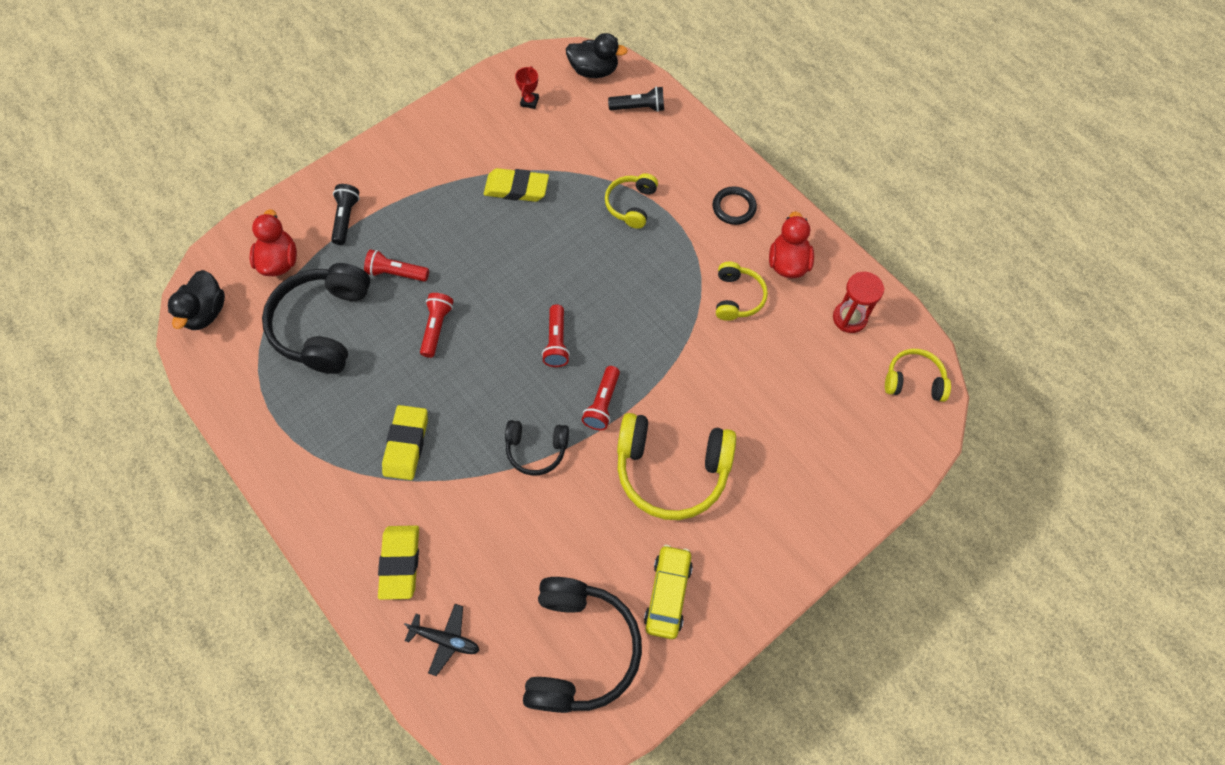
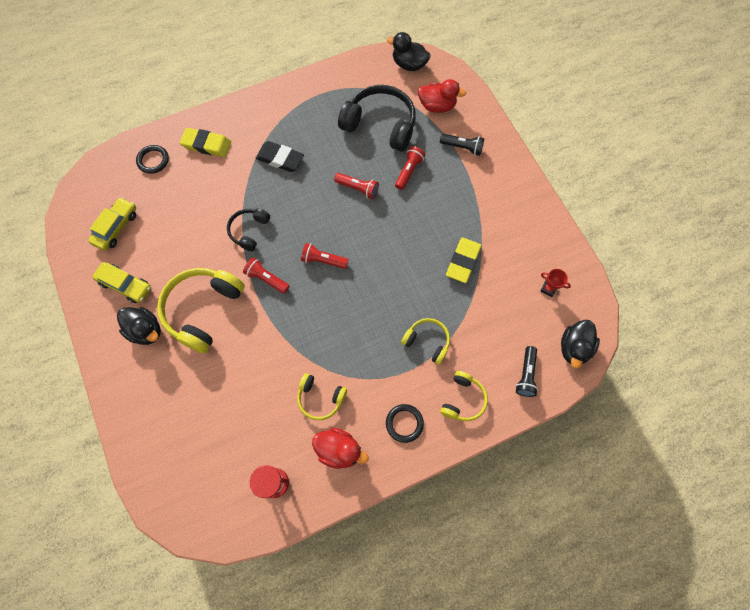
camera: 105 degrees right, 5 degrees up
(406, 444) = (280, 159): yellow eraser -> black eraser
(445, 640) = (153, 160): black plane -> black ring
(579, 649) = (116, 227): black headphones -> yellow car
(724, 536) = (146, 330): none -> black duck
(913, 381) = (204, 514): yellow headphones -> yellow headphones (463, 399)

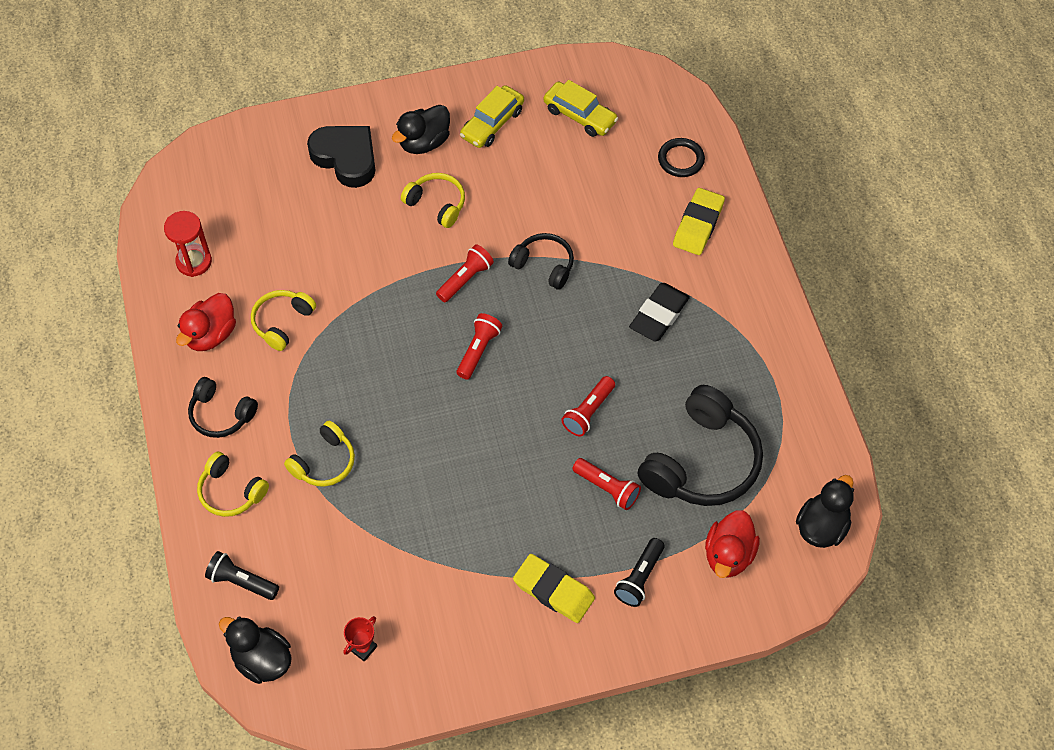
camera: 100 degrees right, 10 degrees down
(164, 386) = (346, 158): none -> black heart
(203, 310) = (436, 204): yellow headphones -> yellow headphones, size x0.55
(404, 423) = (221, 414): black ring -> black headphones
(463, 261) = (435, 535): yellow eraser -> yellow eraser (553, 591)

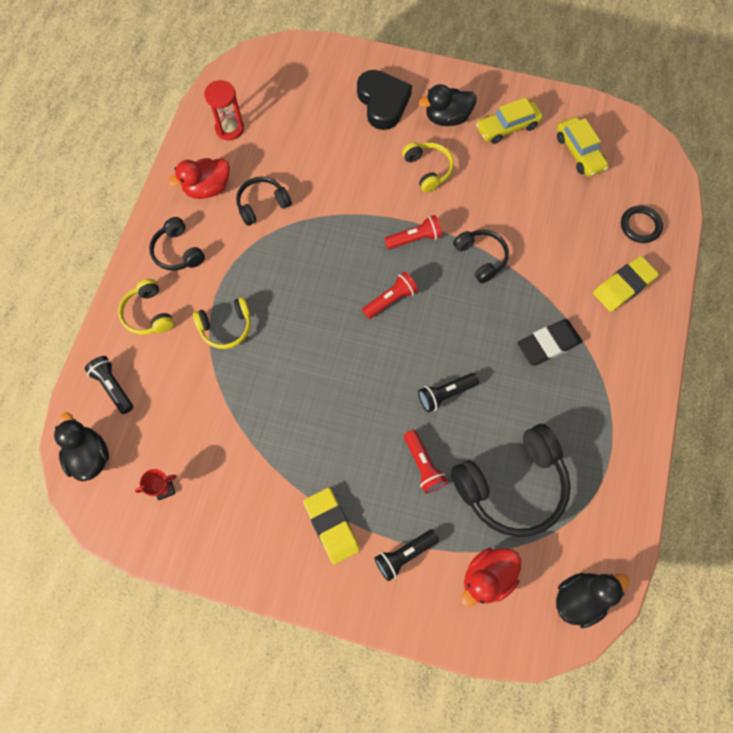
camera: 30 degrees right, 10 degrees up
(282, 322) = (262, 205): yellow headphones -> black headphones
(588, 412) = (445, 394): red flashlight -> black flashlight

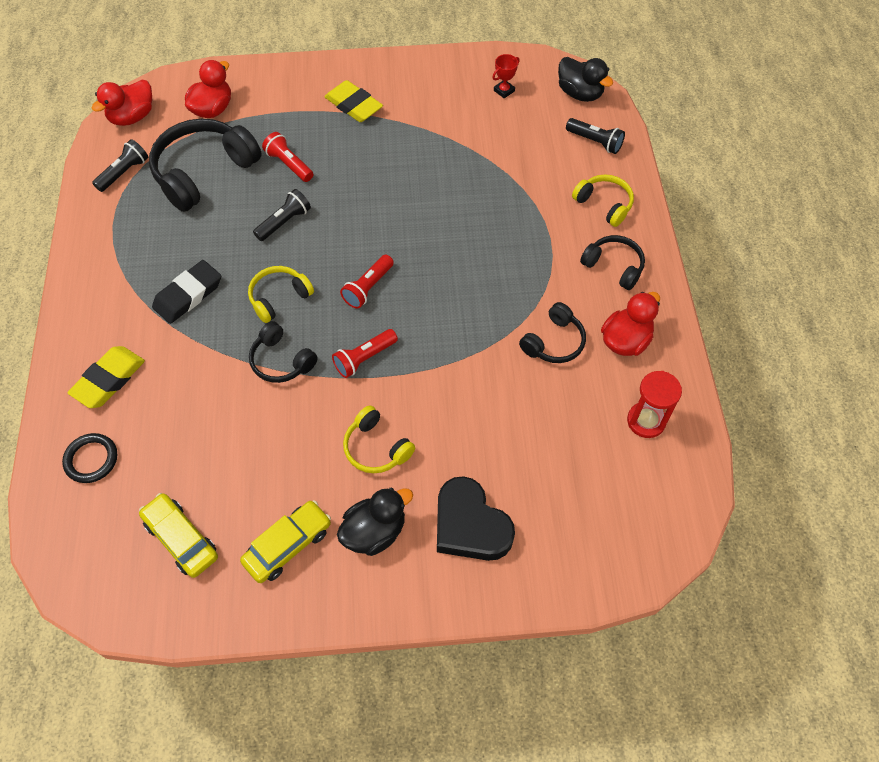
camera: 160 degrees right, 10 degrees down
(226, 327) = (523, 215): yellow headphones -> yellow headphones (279, 298)
(404, 555) = (286, 104): black flashlight -> black flashlight (124, 173)
(580, 598) = (132, 117): black duck -> red duck

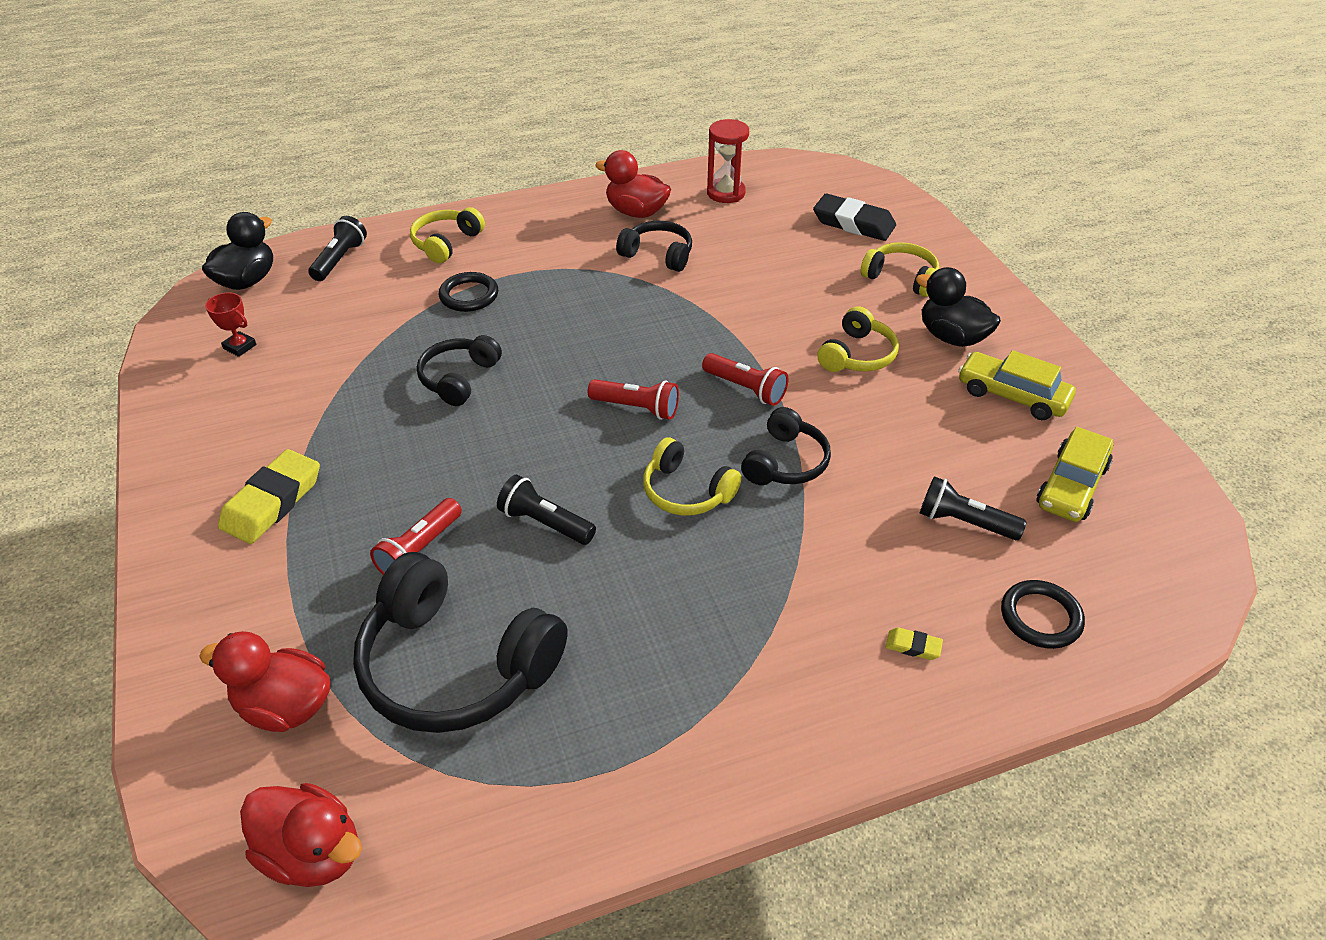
camera: 105 degrees left, 15 degrees down
(109, 380) = (913, 646): yellow eraser -> yellow eraser, size x0.44
(124, 173) = (478, 803): black flashlight -> black flashlight (964, 522)
(188, 295) = (722, 599): black eraser -> black eraser (853, 223)
(470, 525) = (901, 278): black heart -> yellow headphones
(529, 211) = (469, 295): none -> black ring
(613, 266) = (539, 228): black headphones -> black headphones (459, 378)

